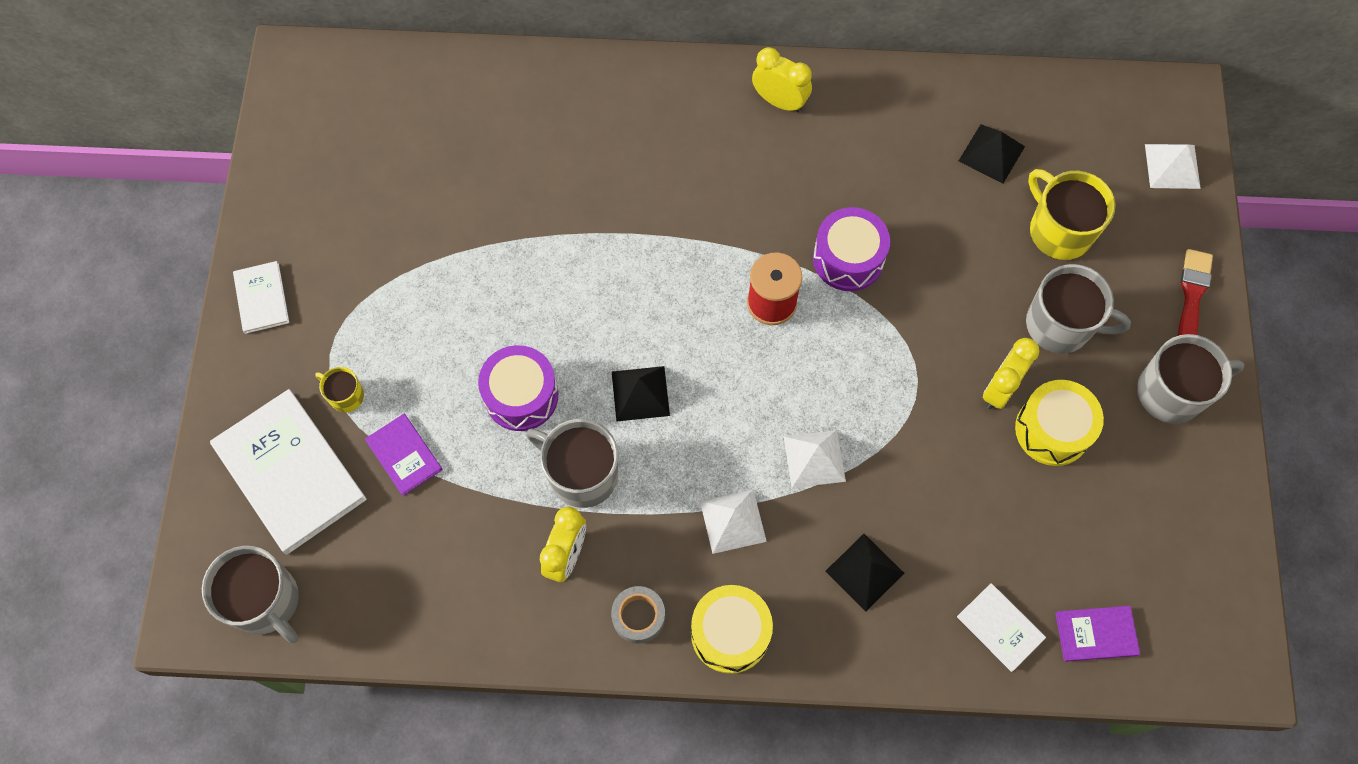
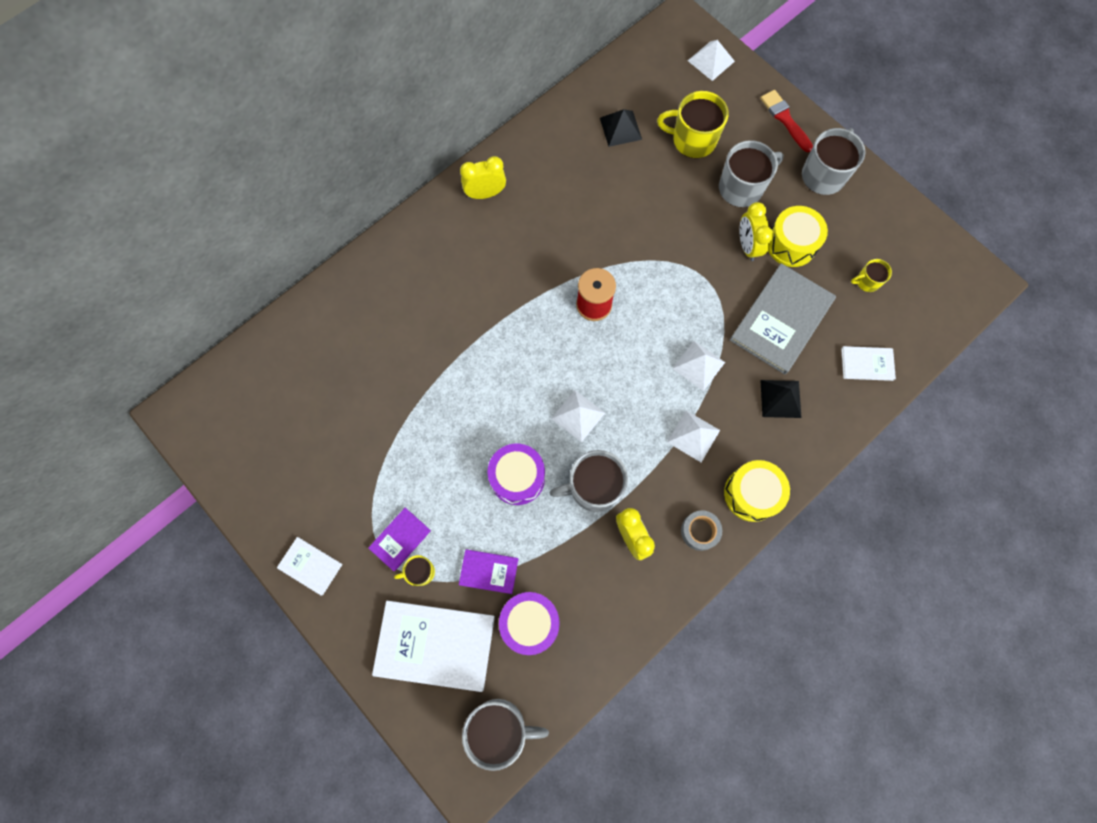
camera: 45 degrees left, 5 degrees up
(640, 393) = (578, 415): black pyramid -> white pyramid
(848, 259) = (607, 246): purple drum -> purple drum (530, 623)
(954, 495) = (781, 320): none -> grey book
(1096, 545) = (867, 281): none -> yellow mug
(1096, 634) = (909, 325): purple book -> purple book (400, 539)

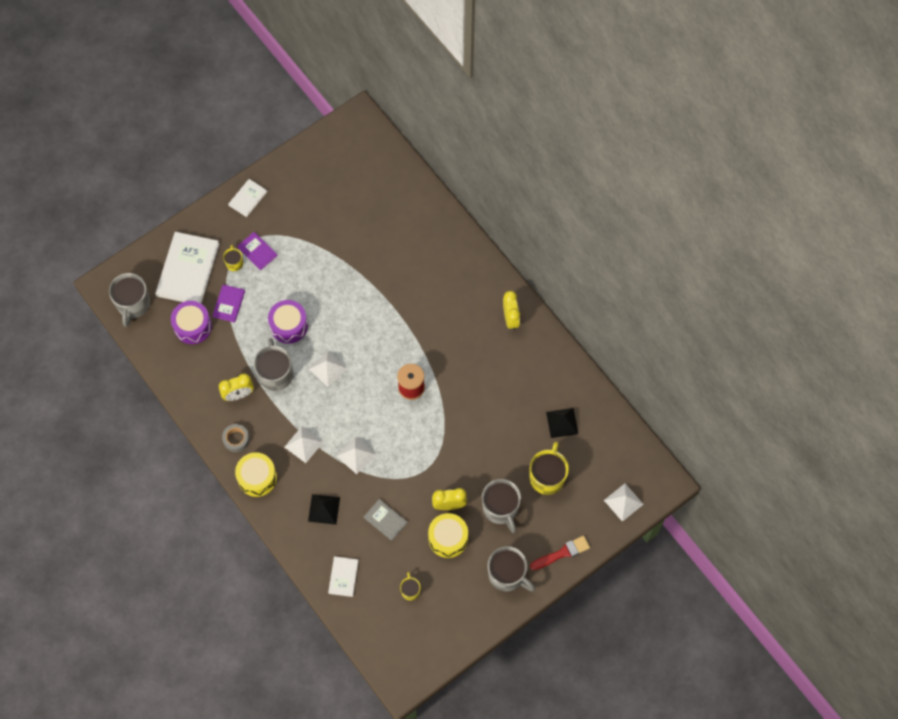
camera: 95 degrees right, 5 degrees down
(781, 320) = (385, 520): grey book -> grey book, size x0.50

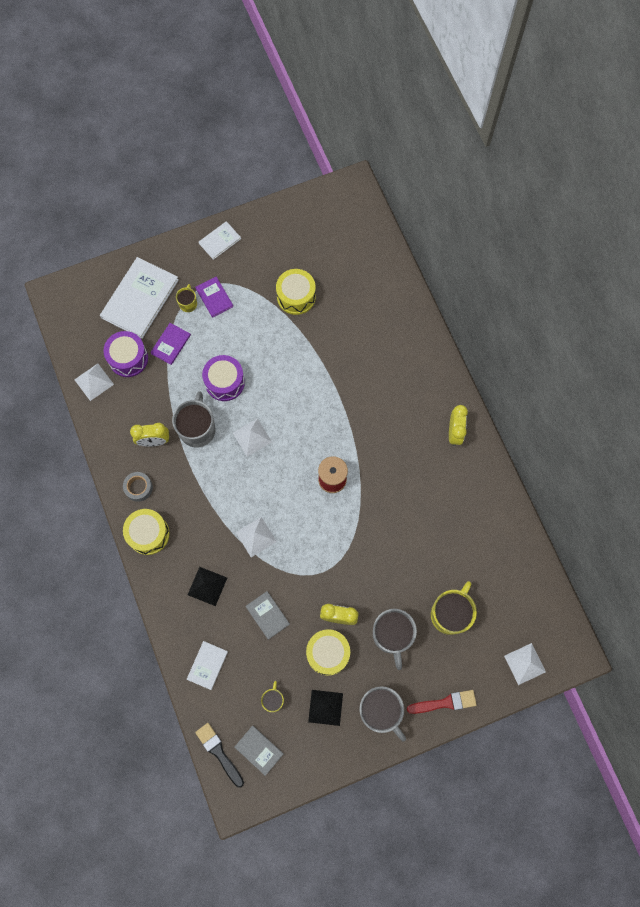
camera: 15 degrees right, 5 degrees up
(133, 304) = (76, 321): grey mug -> none
(303, 444) = (205, 511): white pyramid -> white pyramid (94, 382)
(333, 232) = (296, 297): none -> yellow drum
(375, 647) = (219, 753): none -> black brush
(409, 636) = (259, 750): none -> grey book
(562, 422) = (480, 558): black pyramid -> black pyramid (325, 707)

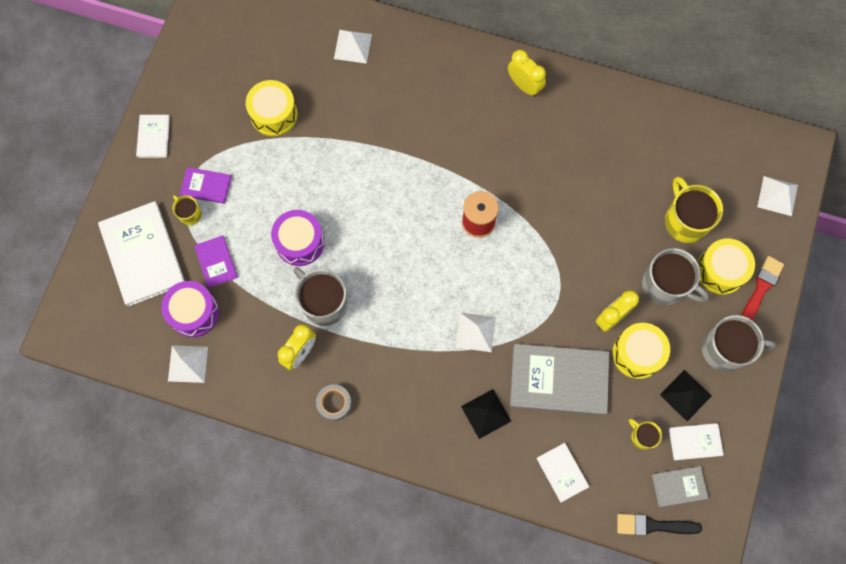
camera: 50 degrees left, 0 degrees up
(148, 534) = (388, 429): yellow drum -> yellow drum (720, 270)
(252, 437) = (376, 260): white pyramid -> white pyramid (352, 46)
(267, 615) = (559, 380): grey book -> grey book, size x1.98
(298, 738) = (695, 442): none -> white book

